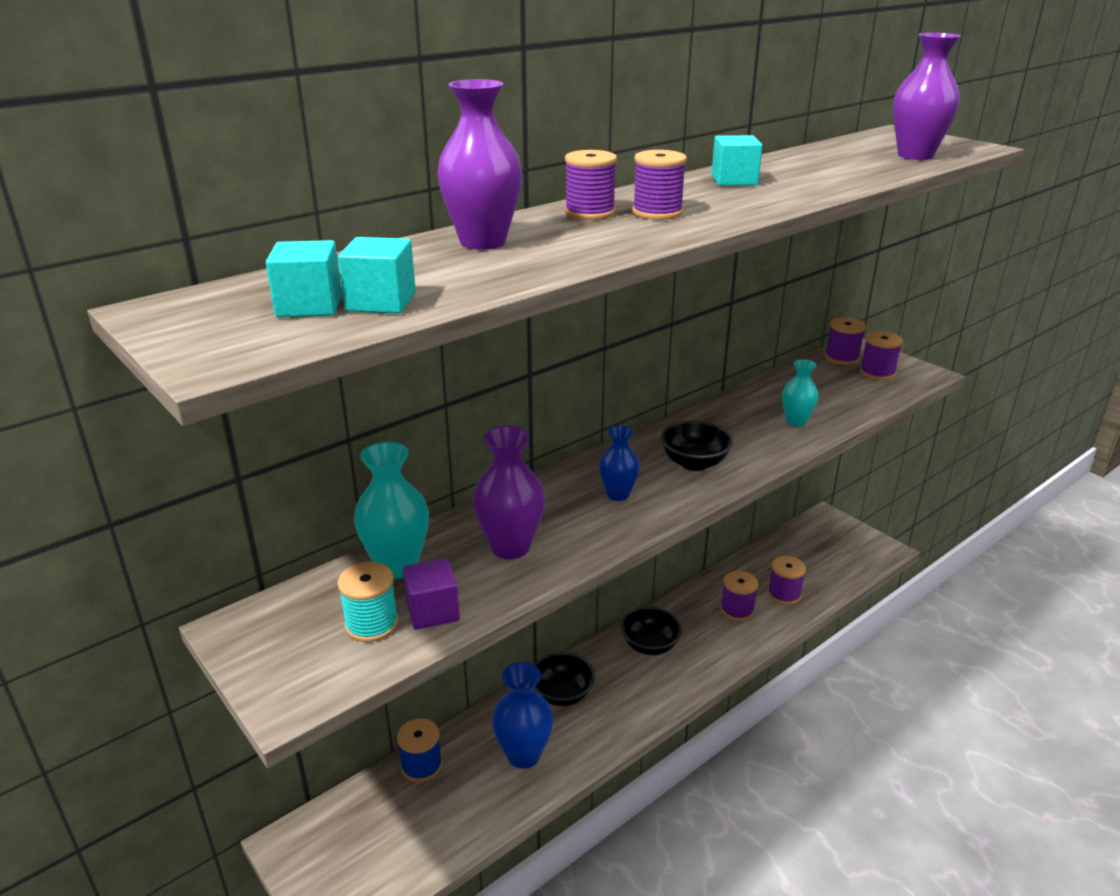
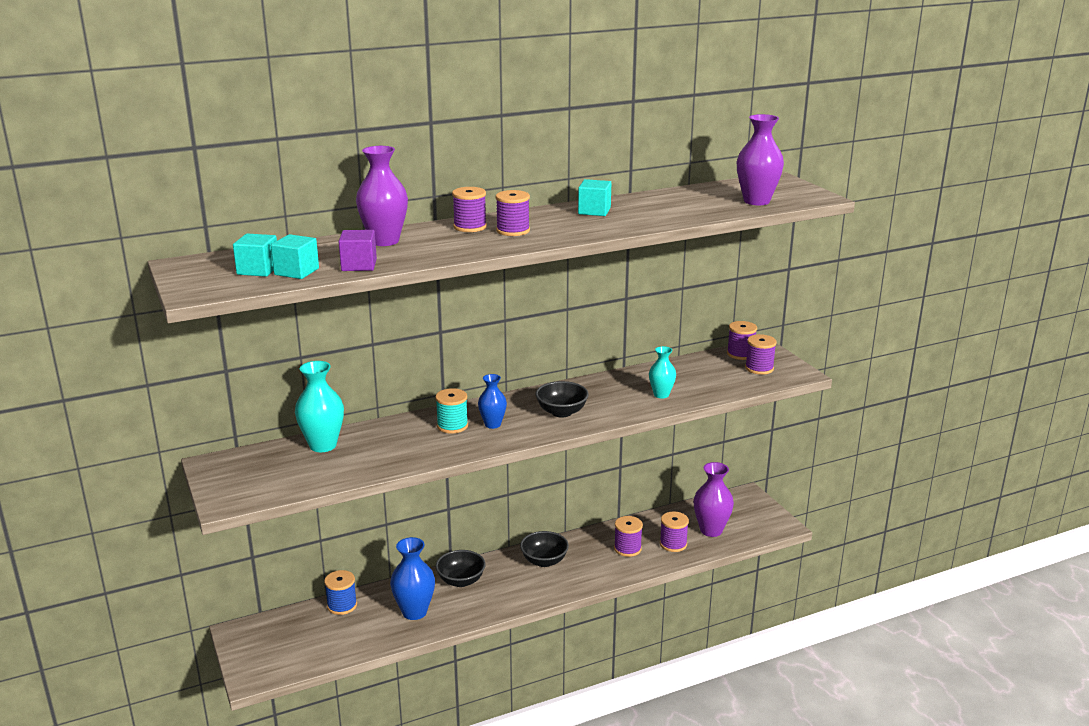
camera: 15 degrees right, 5 degrees down
(371, 624) = (290, 473): turquoise spool -> turquoise spool (452, 426)
(432, 611) = (330, 472): purple cube -> purple cube (359, 265)
(510, 547) = (400, 445): purple vase -> purple vase (711, 530)

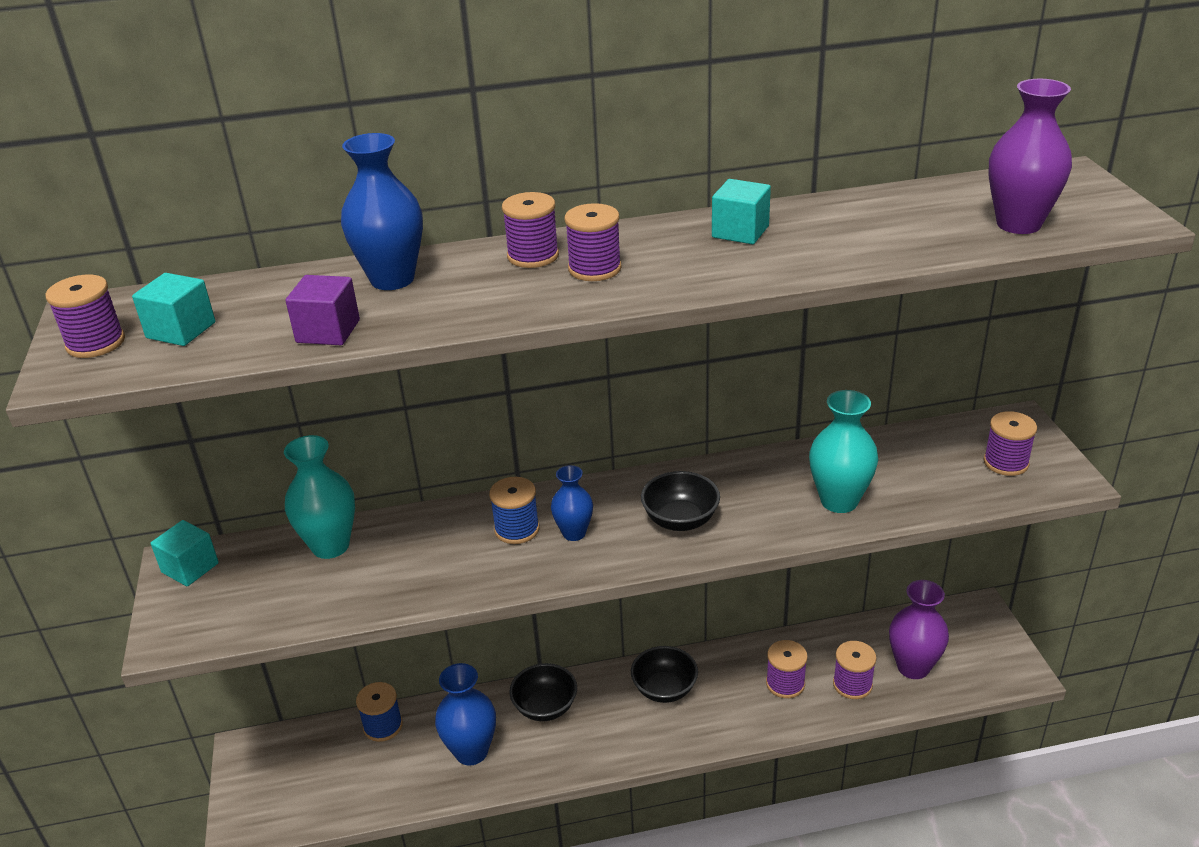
camera: 15 degrees right, 10 degrees up
(296, 272) = (232, 339): turquoise cube -> turquoise cube (190, 568)
(384, 241) = (392, 279): purple vase -> blue vase
(452, 426) = (517, 529): turquoise spool -> blue spool
(661, 394) = (839, 501): turquoise vase -> turquoise vase, size x1.61
(740, 354) = (982, 430): purple spool -> purple spool (95, 343)

